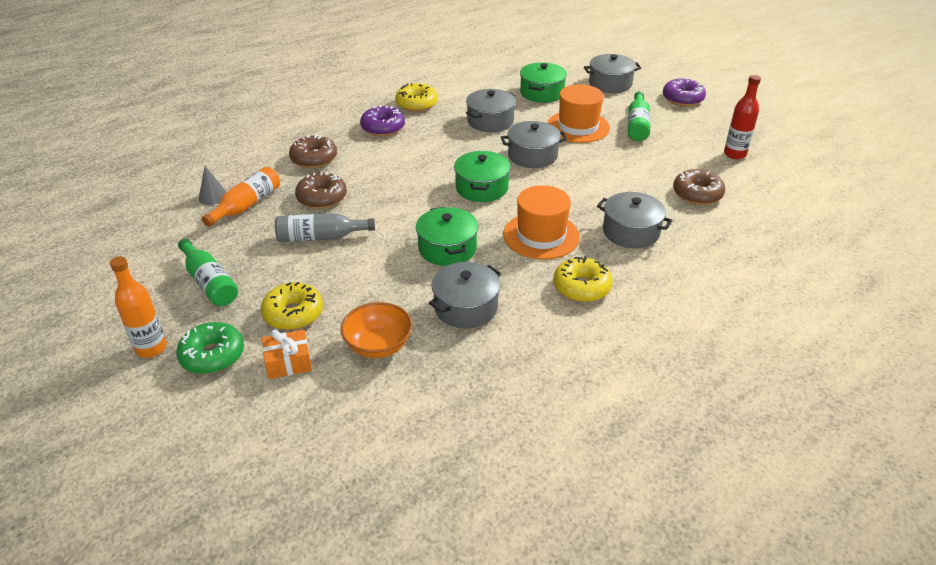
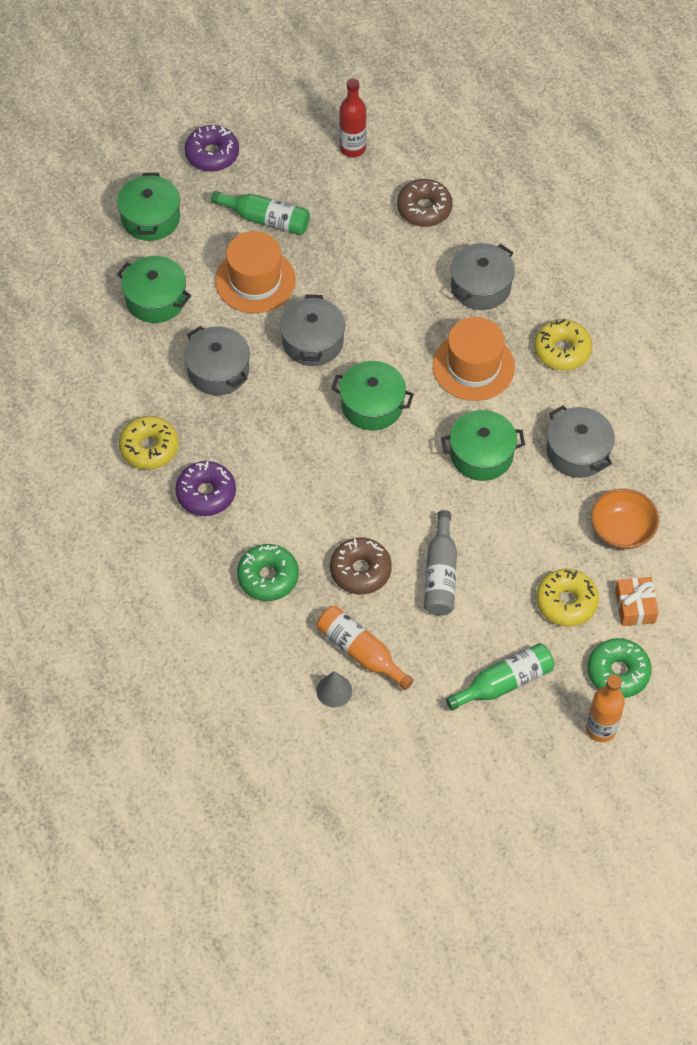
camera: 80 degrees left, 20 degrees up
(314, 159) = (268, 577): brown donut -> green donut
(610, 84) = (151, 218): grey pot -> green pot

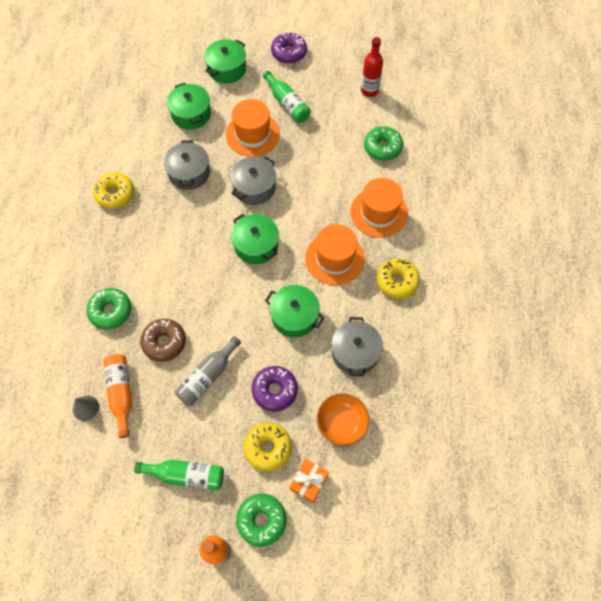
camera: 35 degrees right, 5 degrees up
(206, 493) = (121, 239): purple donut -> purple donut (274, 390)
(424, 209) = (382, 147): brown donut -> green donut
(481, 286) = (379, 212): grey pot -> orange hat

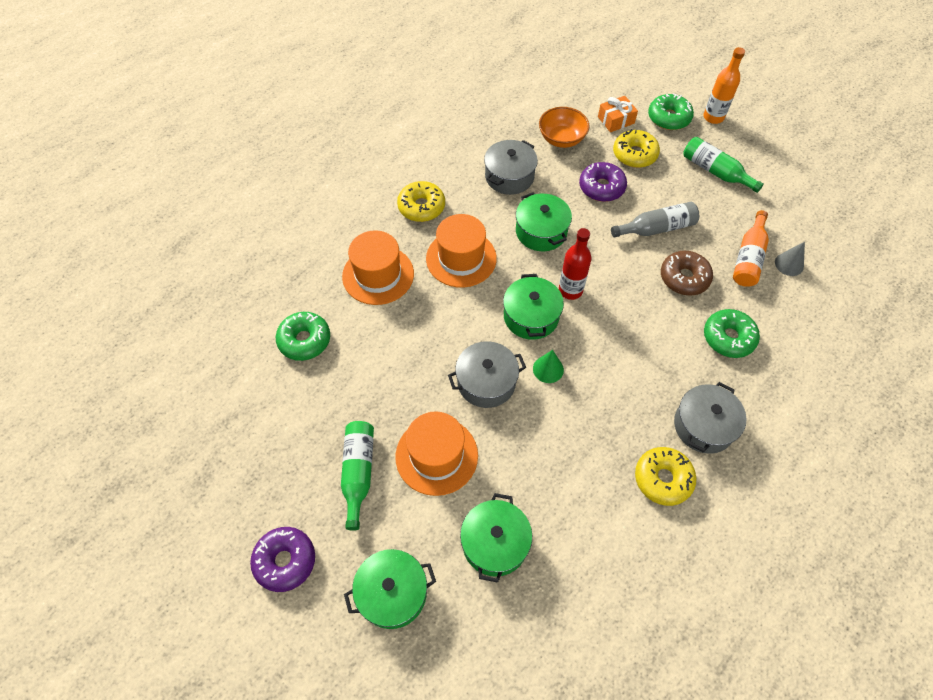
camera: 145 degrees left, 5 degrees down
(189, 173) = (552, 450): grey pot -> grey pot (703, 426)
(221, 217) = (548, 369): none -> green cone
(369, 91) = (244, 423): red bottle -> red bottle (570, 290)

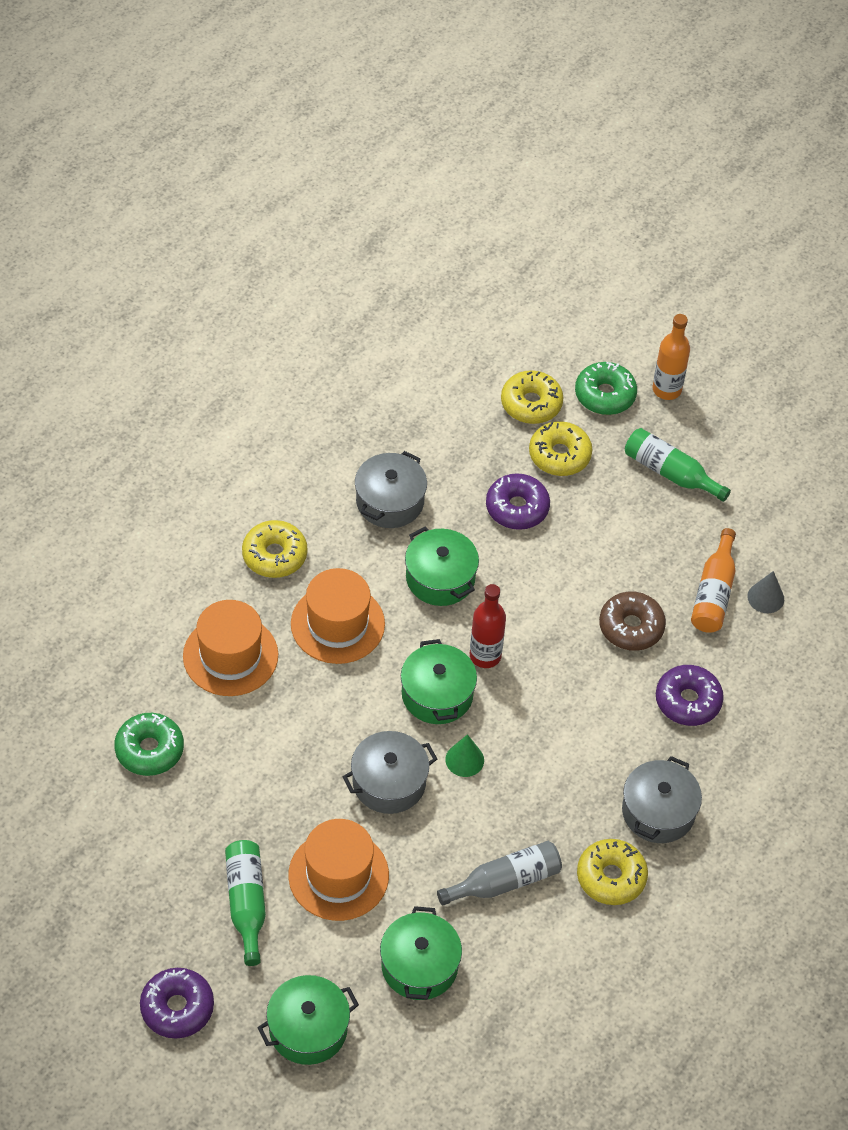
camera: 10 degrees left, 5 degrees down
(561, 139) = (457, 439): orange bowl -> none
(616, 120) = (531, 404): orange gift -> yellow donut
(656, 228) = (593, 561): grey bottle -> grey bottle (505, 881)
(728, 338) = (688, 701): green donut -> purple donut

